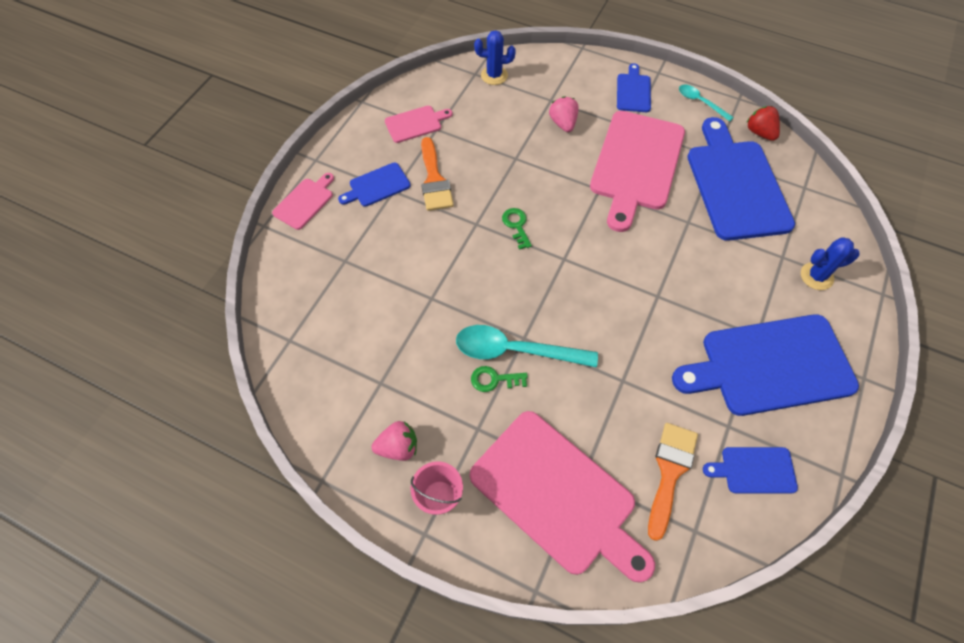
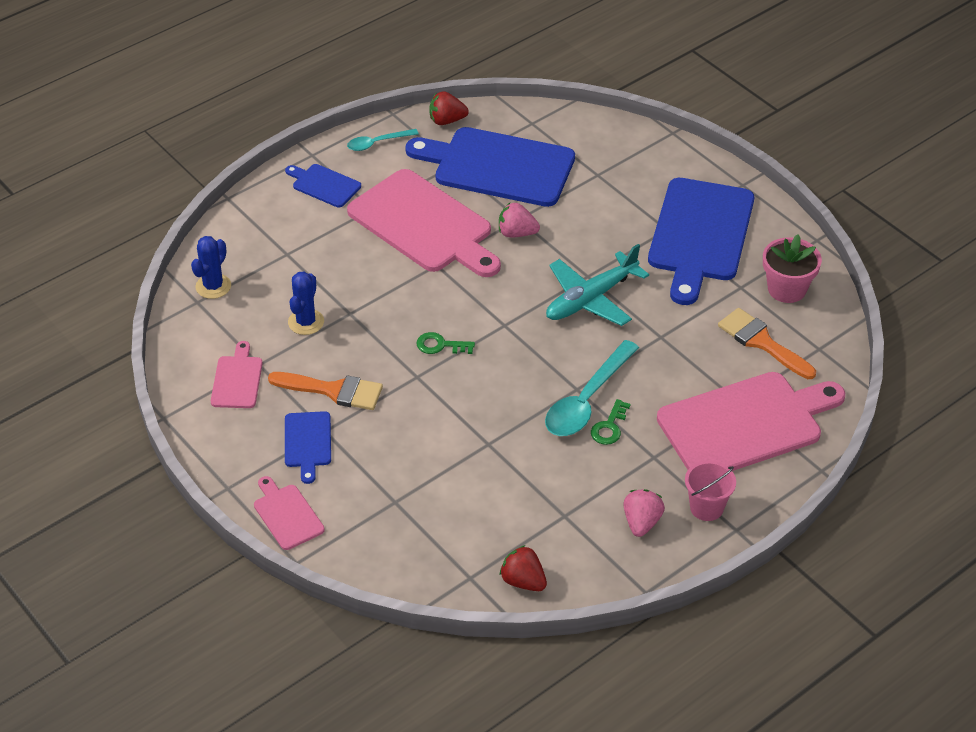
camera: 65 degrees left, 15 degrees down
(299, 379) = (523, 581): none -> red strawberry
(563, 123) = (328, 257): pink strawberry -> pink strawberry (516, 233)
(633, 309) = (591, 298): none -> turquoise plane
(754, 470) = (786, 289): blue cutting board -> pink flower pot
(816, 276) = (631, 163): blue cactus -> blue cactus (306, 322)

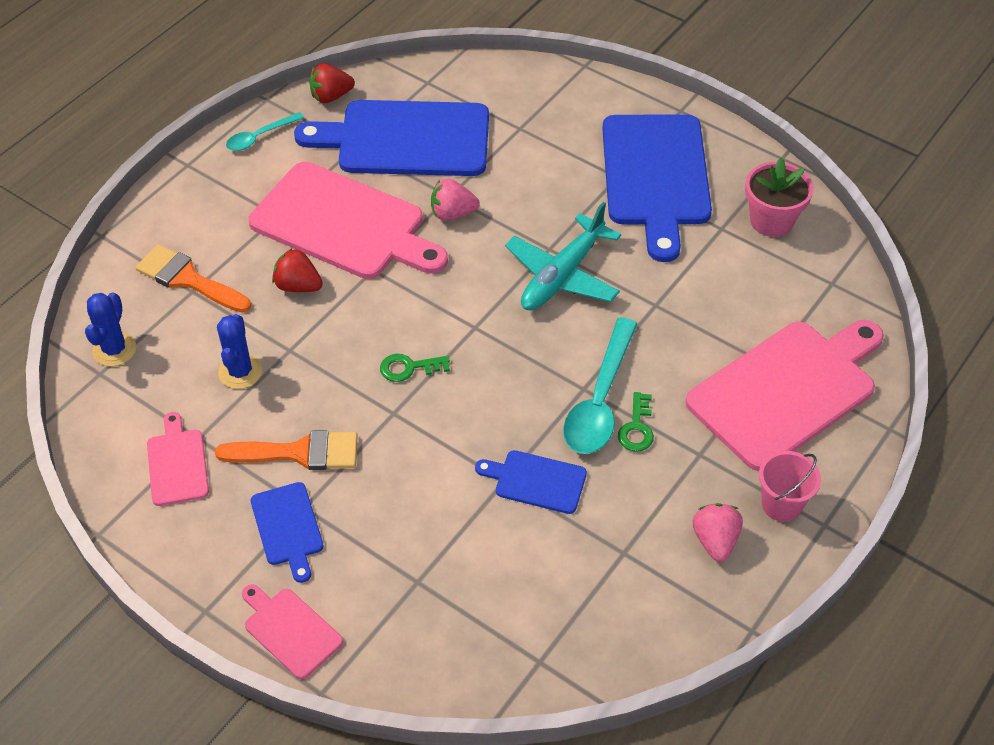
camera: 15 degrees left, 5 degrees up
(324, 185) = (212, 198): blue cutting board -> blue cutting board (536, 481)
(523, 581) = (604, 651): red strawberry -> red strawberry (298, 286)
(762, 342) = (768, 288): orange brush -> orange brush (188, 279)

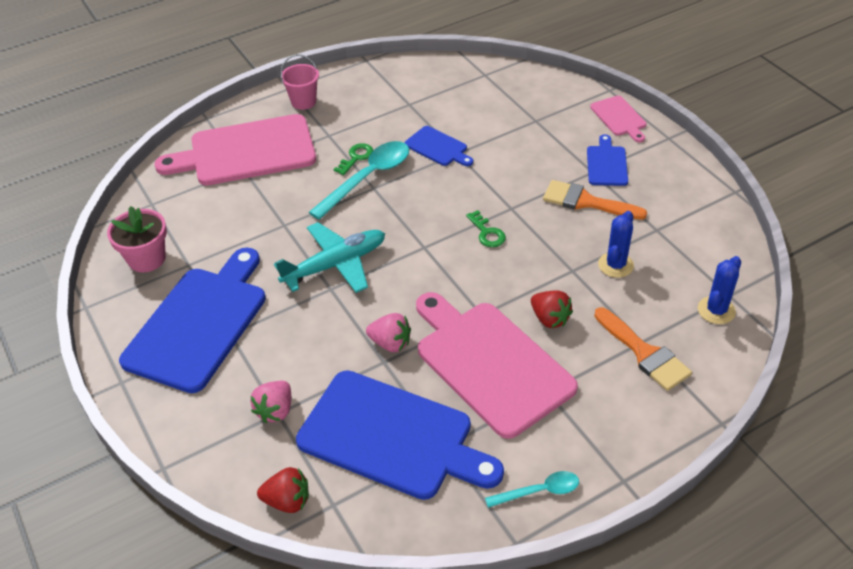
camera: 155 degrees left, 5 degrees down
(177, 464) = (675, 217): pink cutting board -> none
(331, 96) = (444, 521): red strawberry -> red strawberry (287, 501)
(409, 368) = (487, 233): green key -> green key turned 45 degrees clockwise
(715, 541) = (354, 96): pink strawberry -> pink strawberry (275, 410)

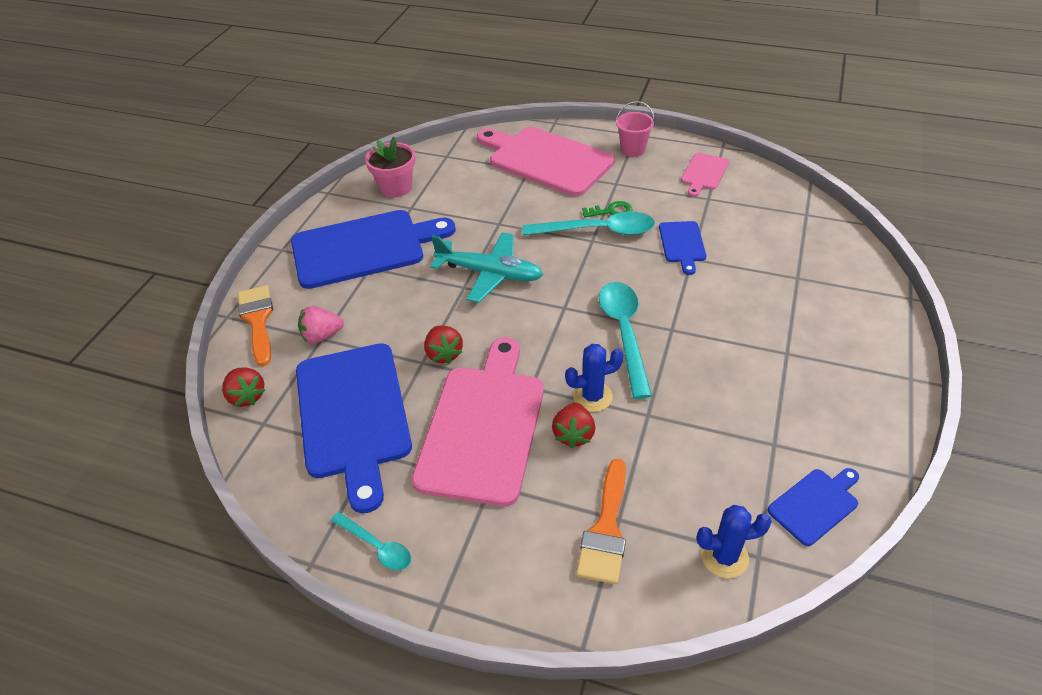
camera: 50 degrees right, 0 degrees up
(390, 343) = (444, 354): pink strawberry -> red strawberry
(487, 233) = (624, 333): green key -> turquoise spoon
(586, 202) = (743, 372): orange brush -> orange brush (258, 320)
(606, 164) = (810, 356): blue cutting board -> blue cutting board (815, 504)
(615, 265) = (690, 441): blue cactus -> blue cactus (592, 396)
(619, 118) = (883, 327): pink cutting board -> pink cutting board (704, 173)

